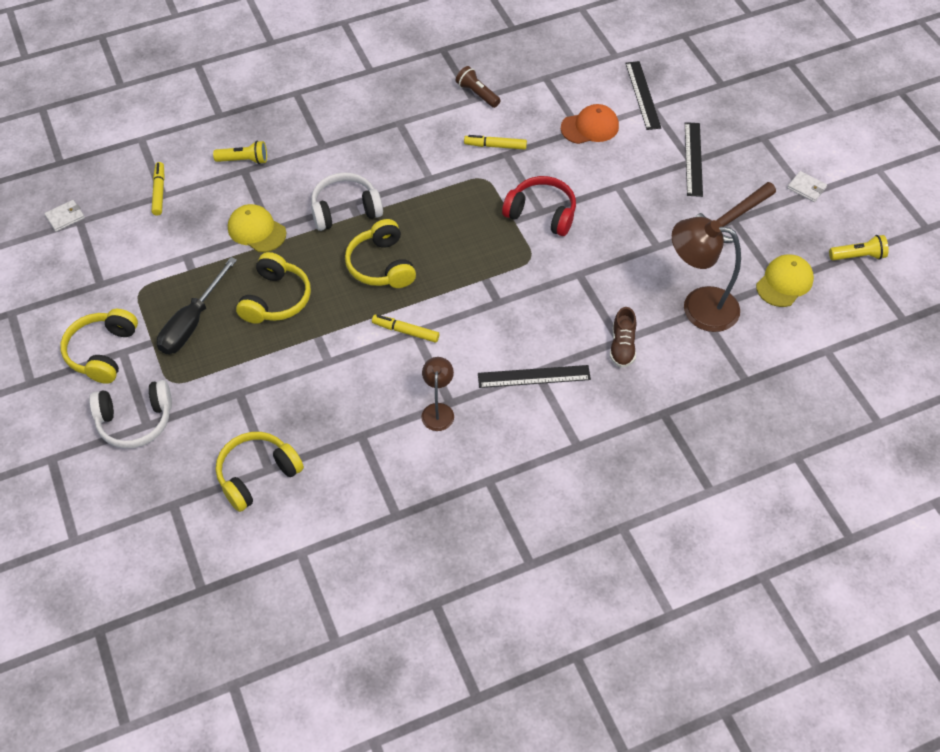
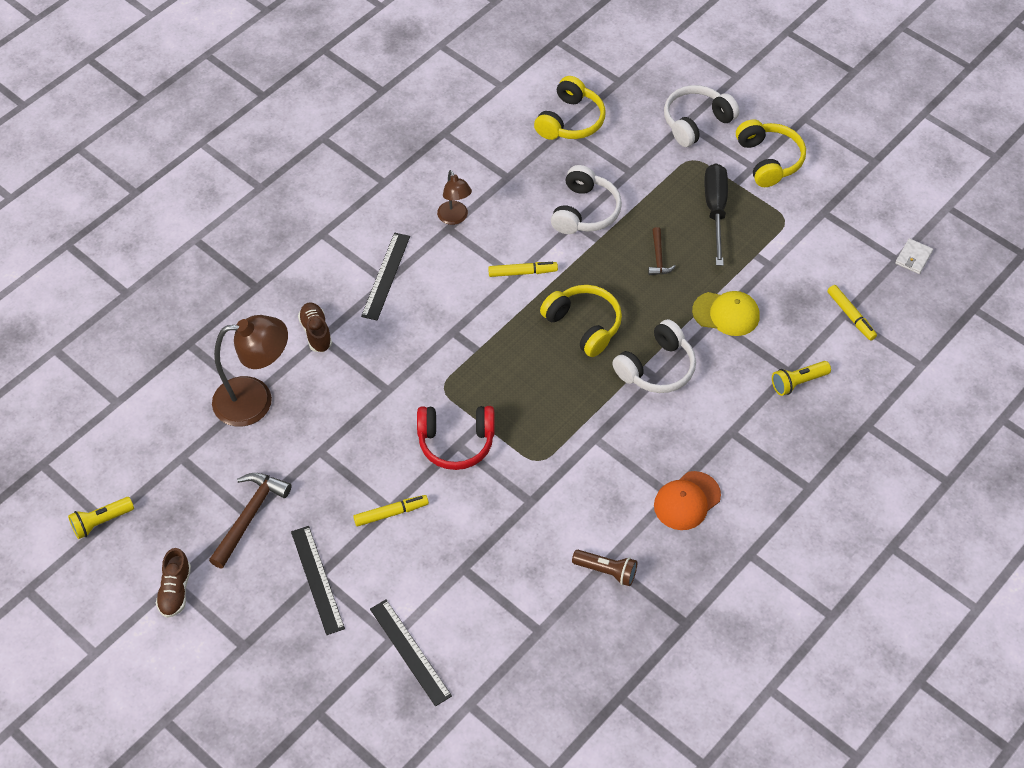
camera: 155 degrees right, 0 degrees up
(276, 299) = (658, 257): yellow headphones -> brown hammer
(310, 368) = (585, 211): none -> white headphones
(495, 146) = (547, 506): yellow marker -> yellow marker (391, 513)
(534, 376) = (386, 276): black ruler -> black ruler turned 45 degrees counterclockwise
(590, 127) = (453, 576): orange cap -> orange cap (687, 501)
(784, 282) = (174, 460): yellow cap -> none
(806, 188) = (175, 590): white wallet -> brown shoe

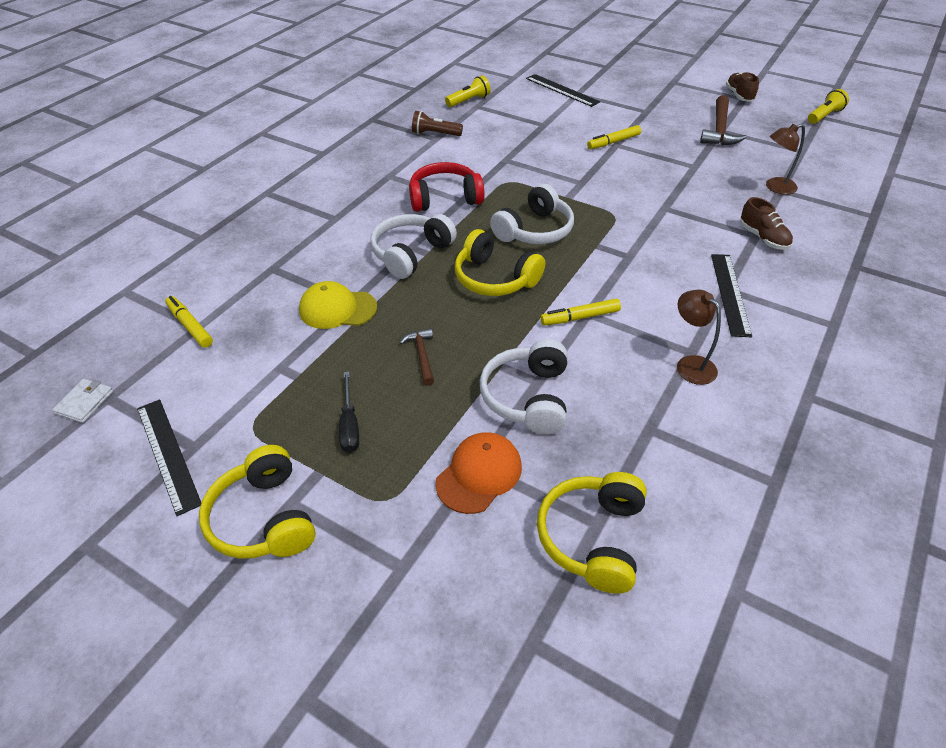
camera: 170 degrees right, 10 degrees down
(255, 400) = (775, 187): brown lamp -> brown lamp, size x0.55
(317, 579) = (646, 109): black ruler -> black ruler (168, 454)
(456, 442) = (583, 183): red headphones -> red headphones (445, 198)
(687, 501) = (375, 174): orange cap -> orange cap (479, 474)
(696, 122) = (383, 572): white headphones -> white headphones (534, 230)
(715, 210) = (349, 425): black screwdriver -> black screwdriver, size x0.59
(798, 382) = (264, 260): yellow flashlight -> yellow flashlight (469, 101)

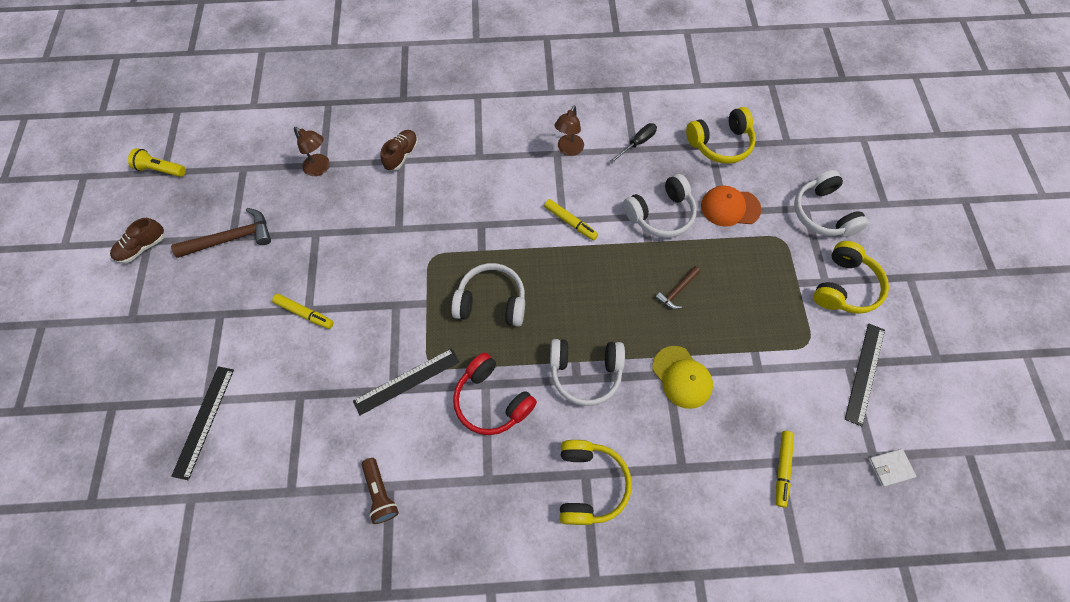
camera: 125 degrees left, 20 degrees up
(349, 425) = (759, 291): black screwdriver -> black screwdriver (637, 143)
(374, 583) = (822, 213): none -> white headphones
(469, 101) = (282, 510): yellow flashlight -> none
(495, 278) = (569, 295): yellow headphones -> yellow headphones (589, 484)
(730, 293) = (483, 153): black ruler -> black ruler (407, 381)

